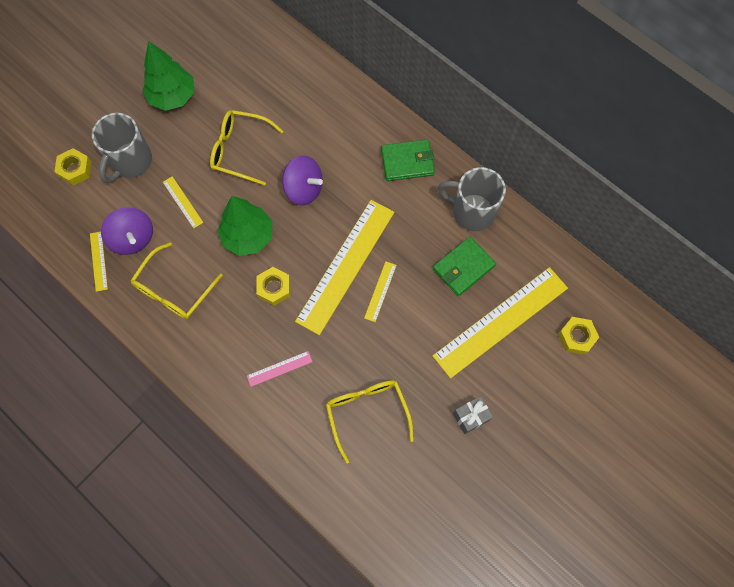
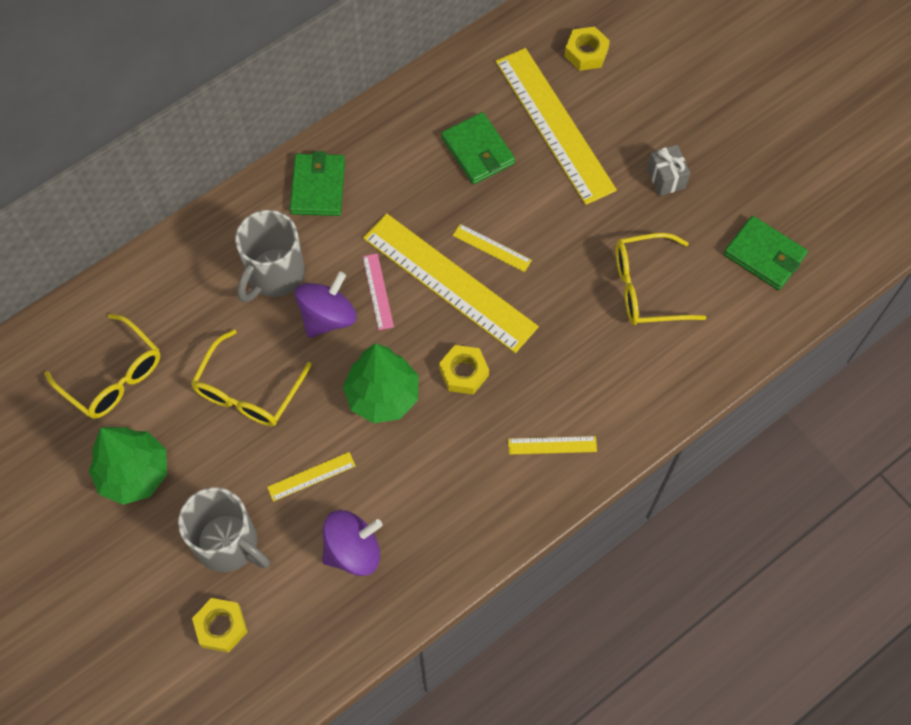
camera: 80 degrees left, 5 degrees down
(98, 261) = (378, 601): yellow ruler -> yellow ruler (552, 445)
(173, 290) = (442, 501): yellow glasses -> yellow glasses (113, 377)
(279, 368) = (575, 380): pink ruler -> pink ruler (378, 291)
(414, 507) = (764, 255): none -> green wallet
(472, 211) = (405, 127): grey mug -> grey mug (274, 275)

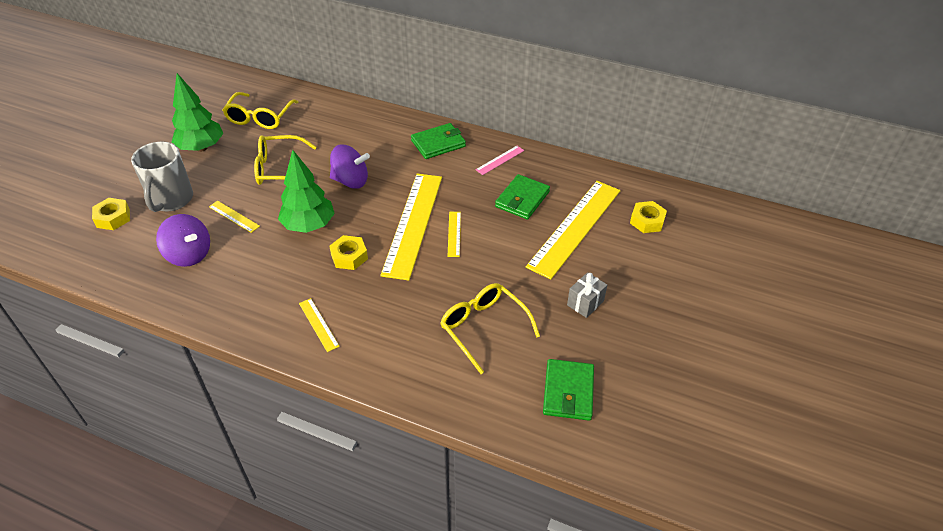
camera: 60 degrees right, 20 degrees down
(274, 275) = (365, 149): grey mug -> none
(378, 291) = (383, 195): pink ruler -> pink ruler (500, 160)

